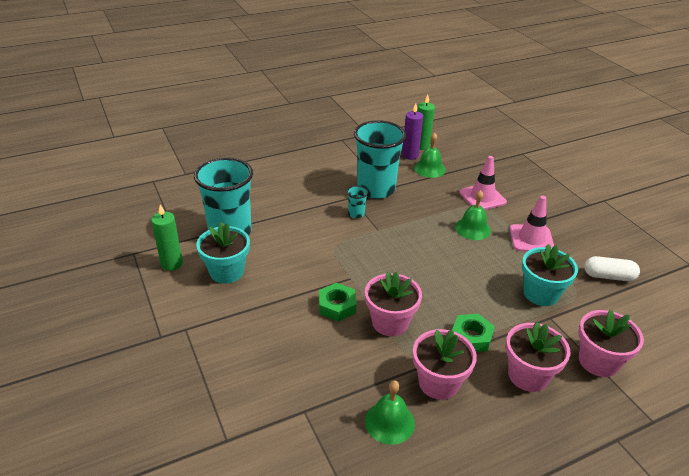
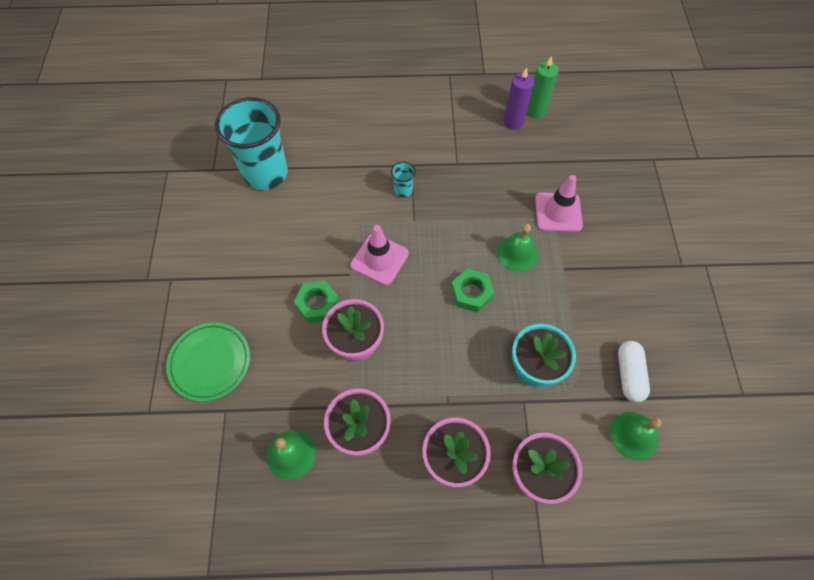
camera: 25 degrees right, 25 degrees up
(172, 264) = (194, 196): green candle -> none
(227, 271) = (238, 223): turquoise flower pot -> none
(265, 379) = (210, 363): none -> green plate
(376, 189) = (444, 161): turquoise cup -> none
(429, 169) = (523, 149): green bell -> green bell (634, 435)
(471, 337) = (425, 393): green nut -> green nut (471, 293)
(531, 239) = (575, 291): pink traffic cone -> pink traffic cone (379, 259)
(608, 276) = (629, 374): white capsule -> white capsule turned 60 degrees clockwise

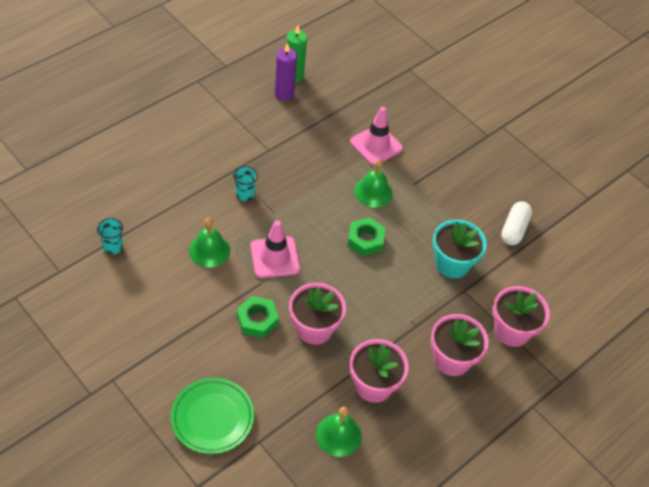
camera: 45 degrees left, 10 degrees down
(265, 173) = (113, 247): turquoise cup -> turquoise cup, size x0.41
(629, 374) = (514, 229): white capsule -> white capsule turned 60 degrees clockwise
(634, 435) = (548, 266): green bell -> green bell (209, 250)

